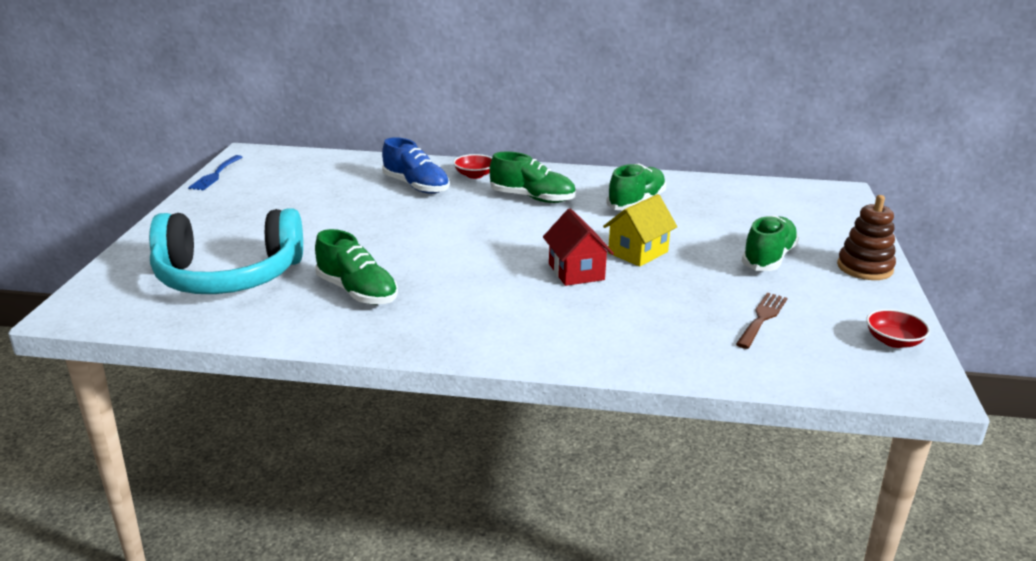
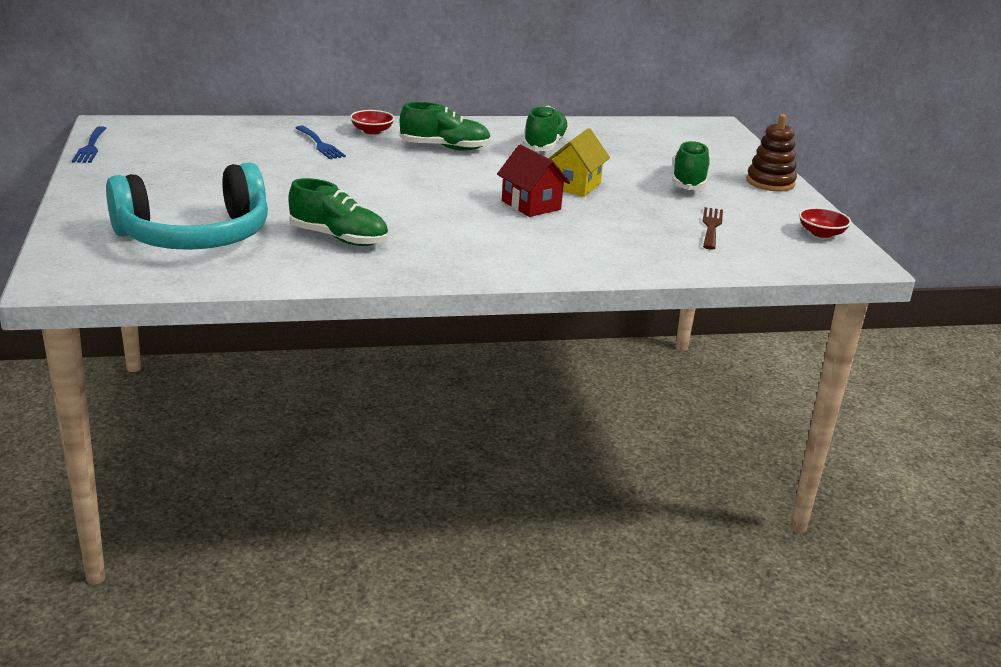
camera: 20 degrees left, 0 degrees up
(416, 186) = (320, 144): blue shoe -> blue fork

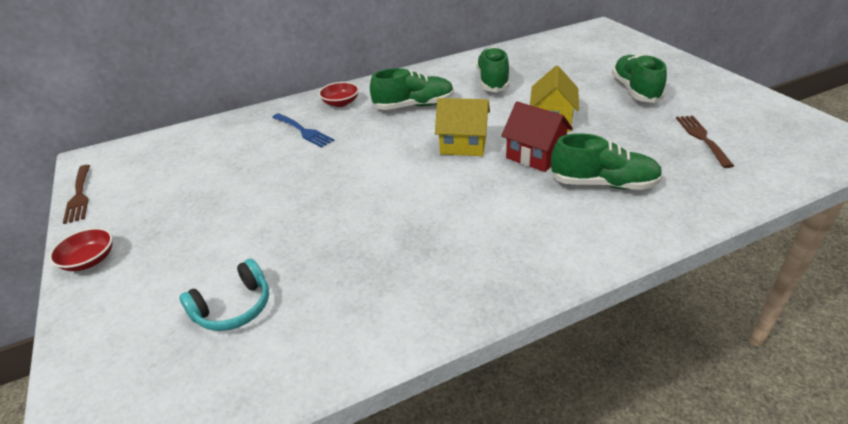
camera: 10 degrees left, 10 degrees up
(90, 147) = (79, 196): blue fork -> brown fork
(195, 236) = (233, 307): turquoise headphones -> turquoise headphones, size x0.46
(338, 238) = (388, 261): green shoe -> green shoe (603, 184)
(468, 184) = (463, 145): none -> yellow house
(770, 182) = (695, 74): brown stacking toy -> none
(821, 233) = (791, 120): red bowl -> red bowl (89, 260)

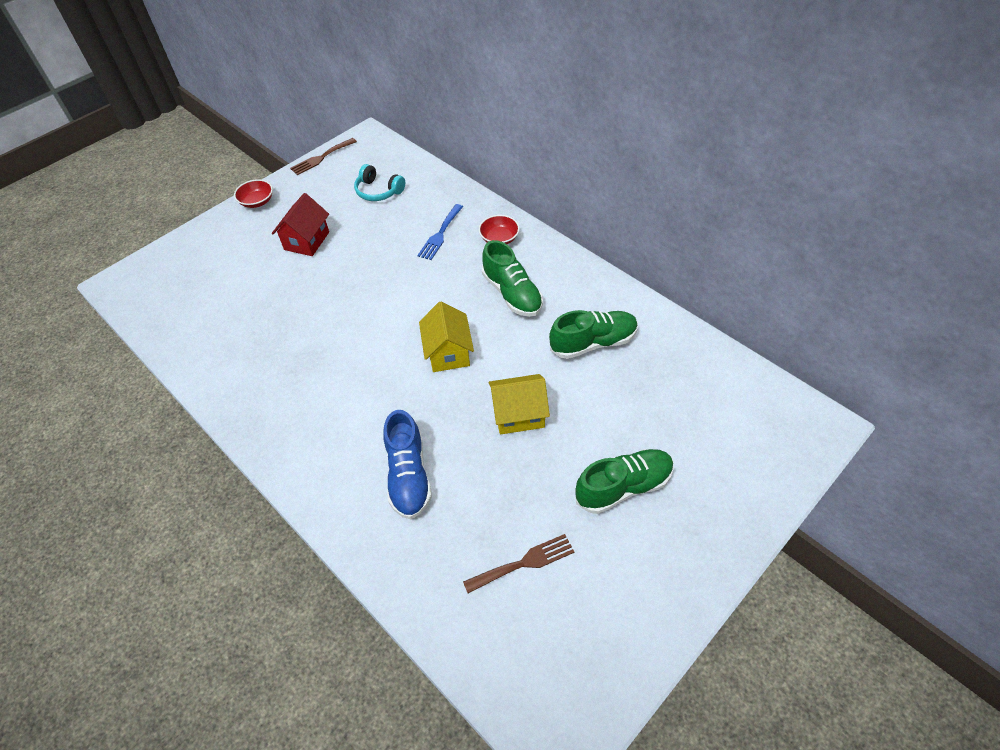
camera: 70 degrees right, 15 degrees up
(233, 307) = (223, 289): turquoise headphones -> turquoise headphones (378, 191)
(535, 156) = (444, 413): red house -> red house (306, 241)
(603, 184) = (408, 475): green shoe -> blue shoe

